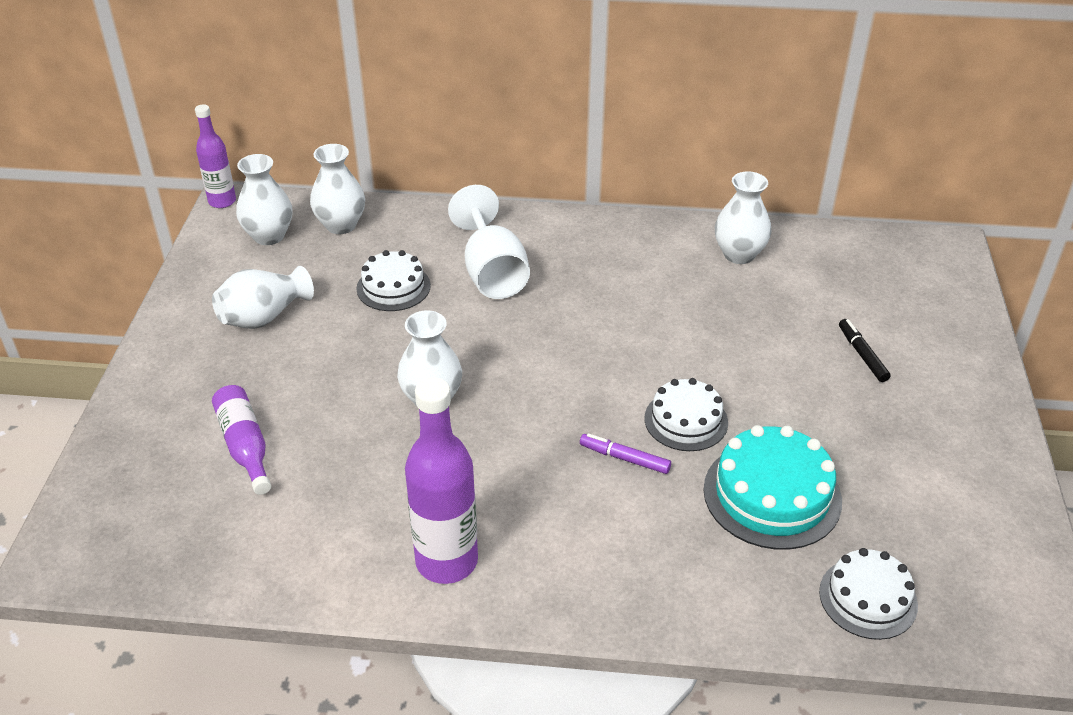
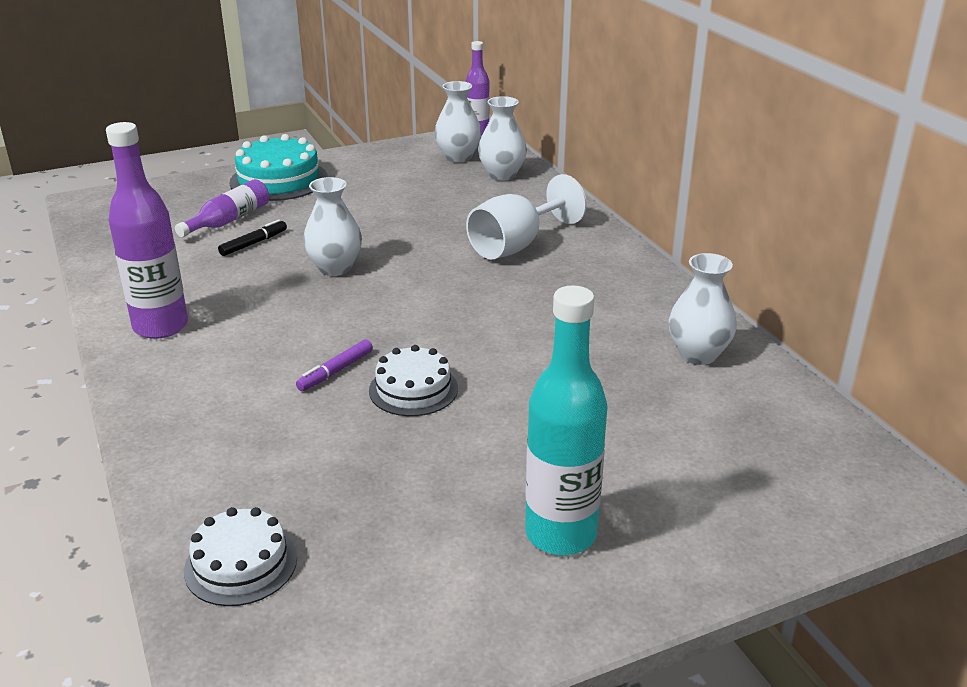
camera: 60 degrees right, 10 degrees down
(264, 317) = (367, 184): white vase -> none
(393, 287) = (451, 215): white cake -> none
(624, 458) = (335, 371): purple marker -> purple marker turned 135 degrees counterclockwise
(772, 495) = (349, 465): turquoise cake -> turquoise cake (279, 180)
(862, 355) = (622, 473): black marker -> black marker (254, 243)
(914, 412) = (560, 534): none -> turquoise bottle

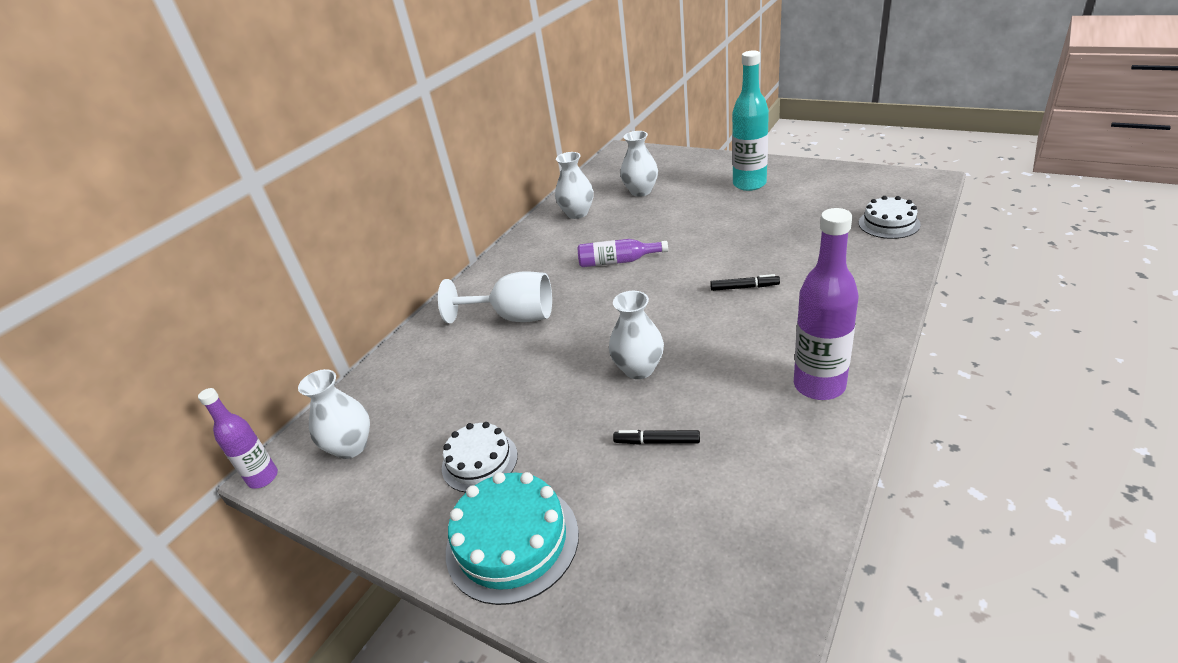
camera: 120 degrees left, 5 degrees up
(229, 220) = (637, 497): purple bottle -> purple bottle (618, 261)
(335, 371) = (744, 287): purple marker -> black marker
(413, 389) = (720, 258): white cake -> white cake (479, 461)
(502, 175) = (380, 394): white vase -> white vase (641, 191)

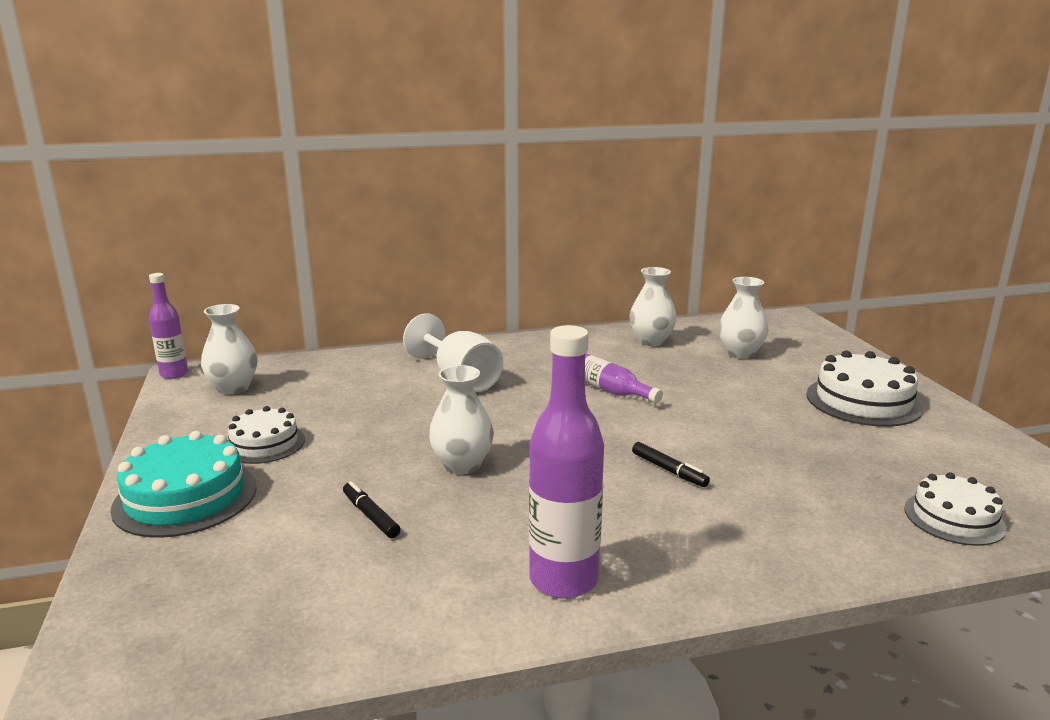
camera: 40 degrees right, 15 degrees down
(749, 184) = (863, 401): turquoise bottle -> white cake

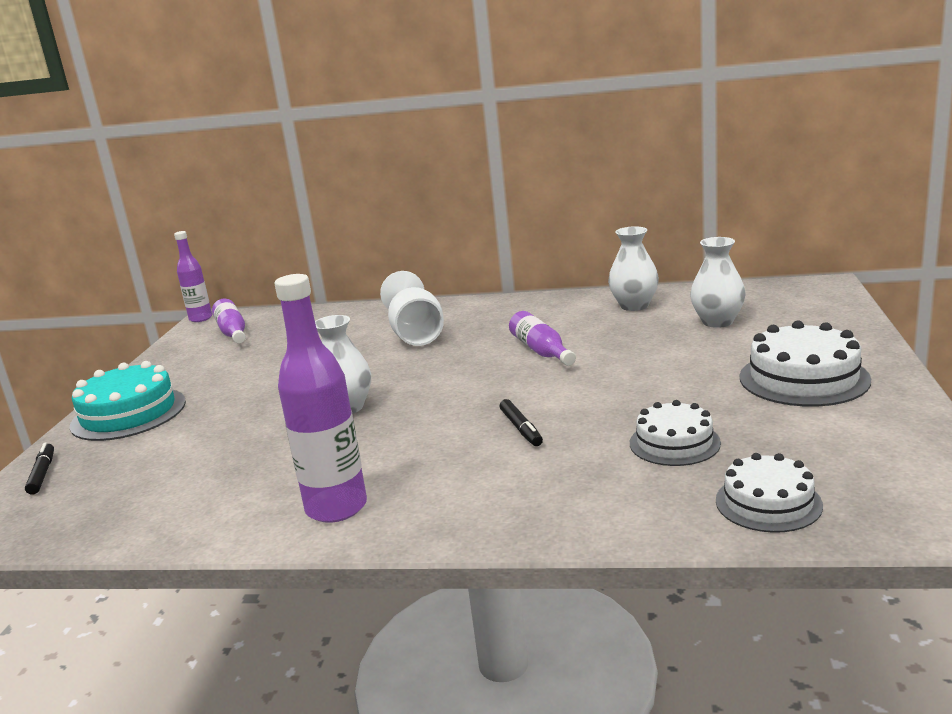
camera: 25 degrees right, 0 degrees up
(233, 388) = (232, 332): white vase -> purple bottle
(264, 444) = (216, 378): white cake -> white cake (674, 443)
(370, 516) = (240, 441): black marker -> black marker (42, 474)

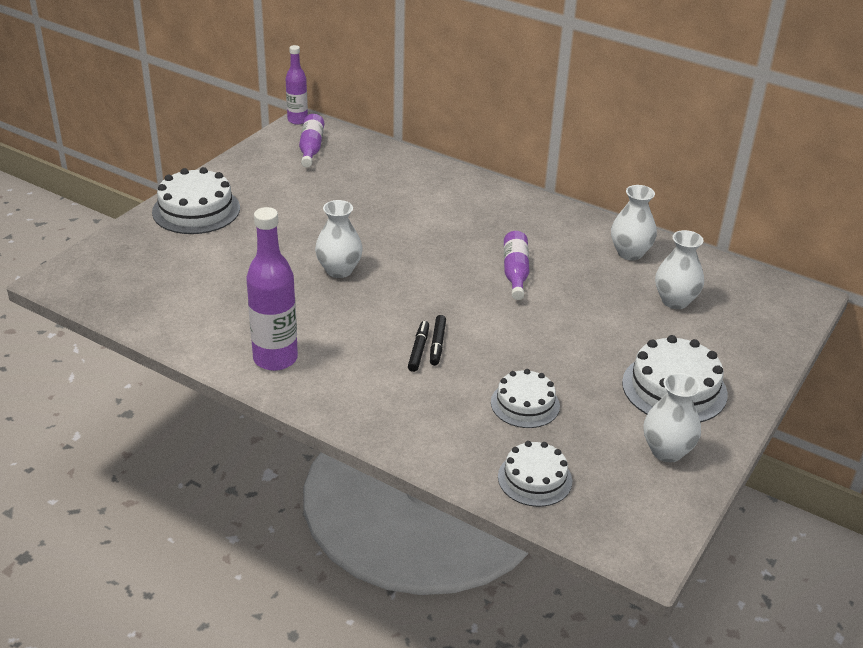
camera: 20 degrees right, 15 degrees up
(42, 474) = (119, 246): black marker -> black marker (418, 350)
(128, 413) = (196, 210): turquoise cake -> white cake
(416, 334) = (440, 211): white goblet -> none
(867, 426) = (667, 451): none -> white vase

